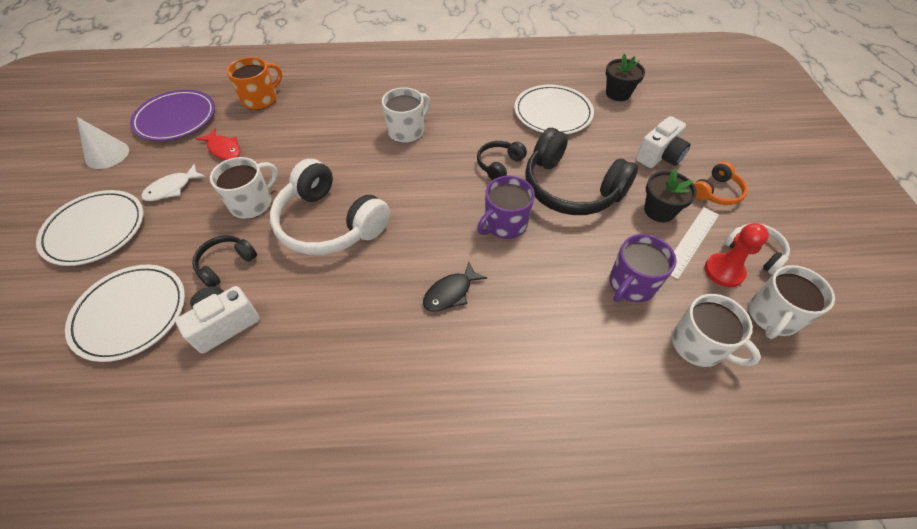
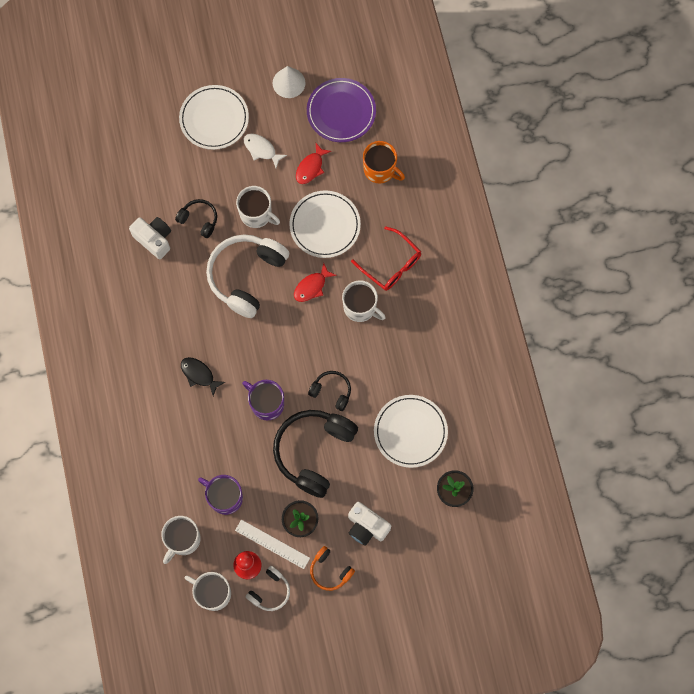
camera: 80 degrees right, 20 degrees up
(131, 313) = (153, 179): white plate -> white plate (325, 225)
(368, 104) = (391, 265): none -> red glasses
(368, 165) = (312, 286): none -> red fish

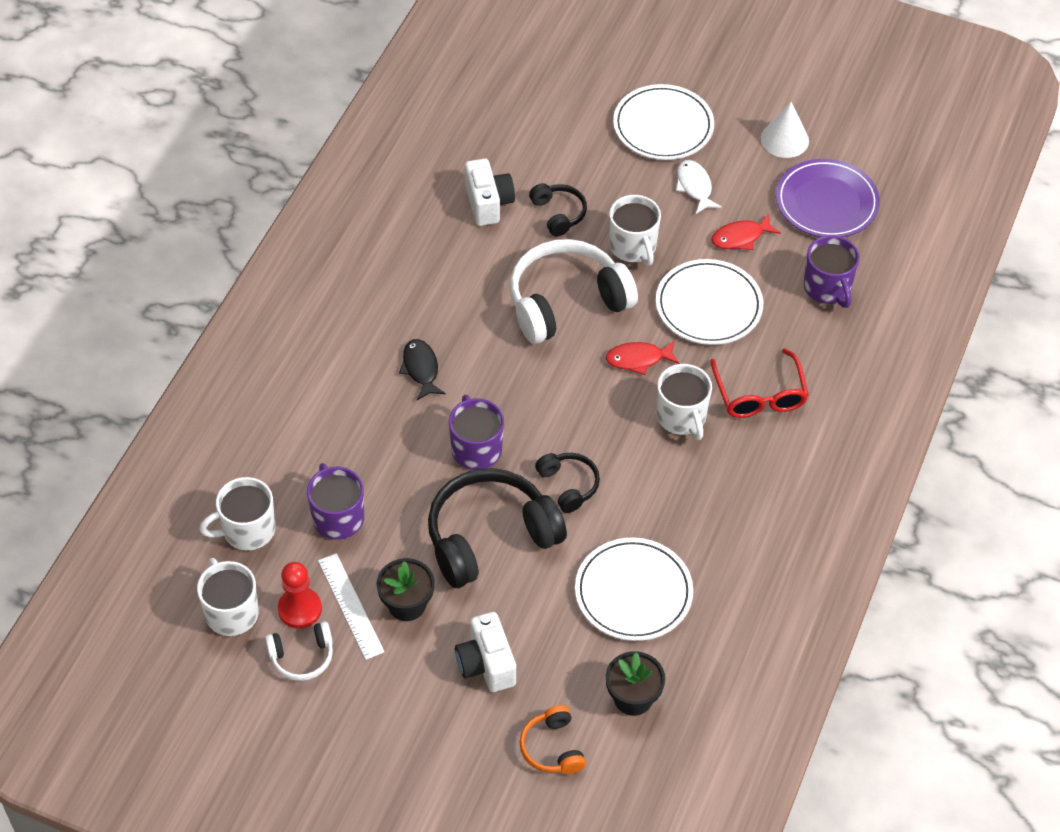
camera: 35 degrees right, 20 degrees down
(330, 571) = (397, 684): orange headphones -> orange headphones (552, 748)
(380, 170) = (827, 288): orange mug -> purple mug

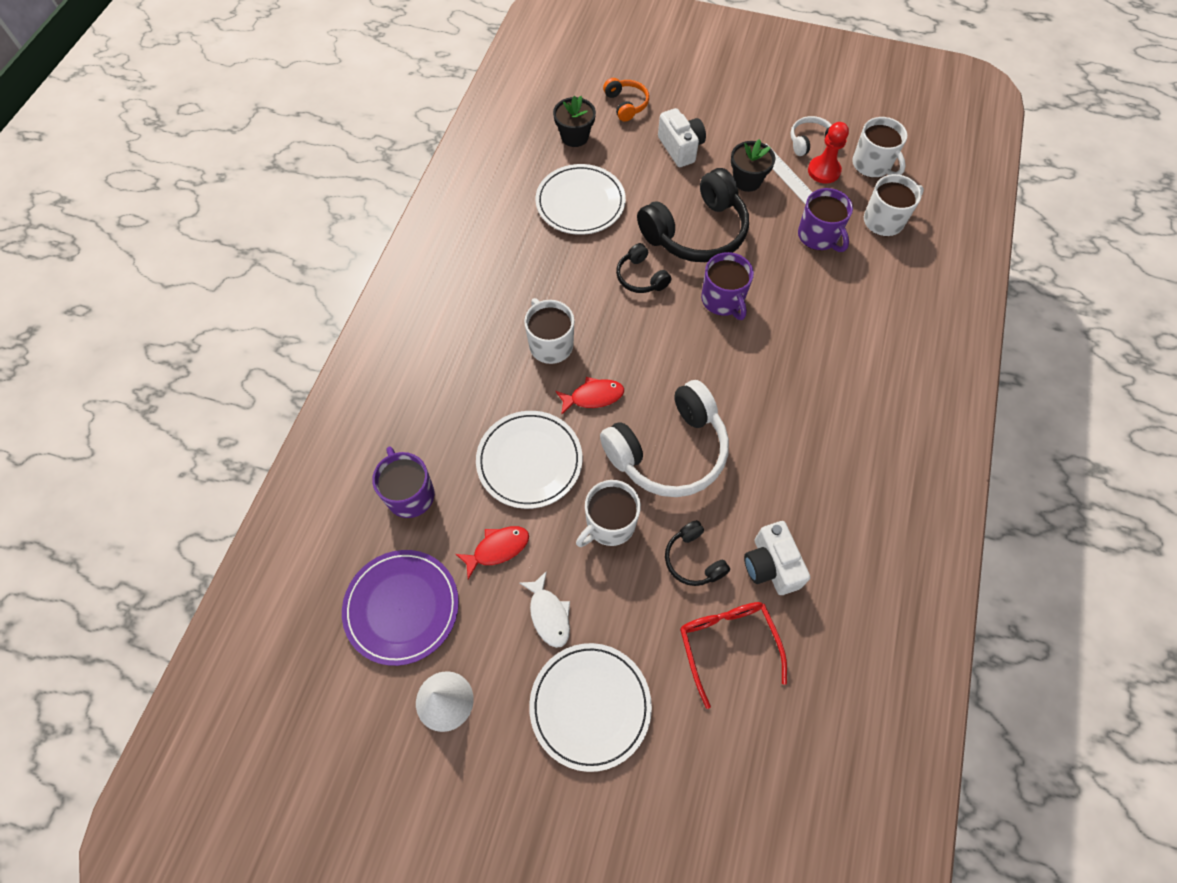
camera: 175 degrees right, 10 degrees up
(421, 369) = (789, 368): black fish -> none
(633, 247) = (609, 524): white mug -> white mug turned 105 degrees counterclockwise
(760, 395) = (481, 372): red glasses -> red glasses (727, 644)

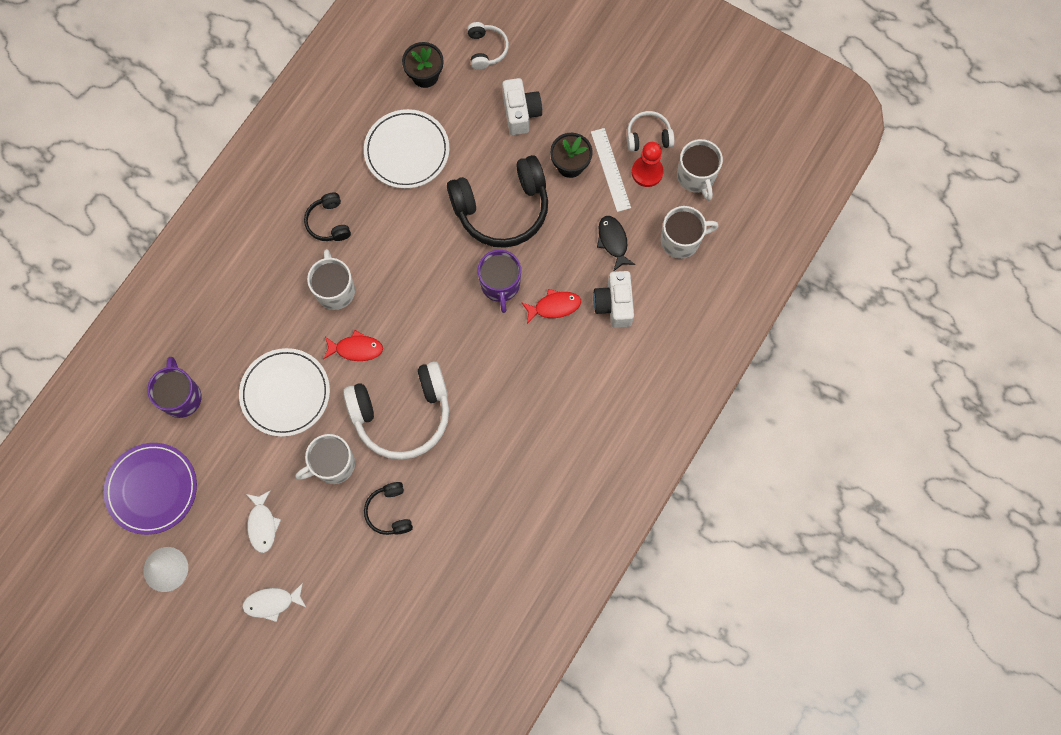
camera: 15 degrees right, 10 degrees up
(497, 548) = (238, 461): red fish -> red fish (554, 306)
(590, 706) = (272, 603): white plate -> white fish
(626, 104) = (486, 49): orange headphones -> white headphones
(641, 277) = (435, 243): black headphones -> black headphones (329, 222)
(727, 644) = (392, 585): red glasses -> none
(770, 566) = (449, 533): white camera -> white camera (614, 304)
(818, 236) = (613, 241): purple mug -> black fish

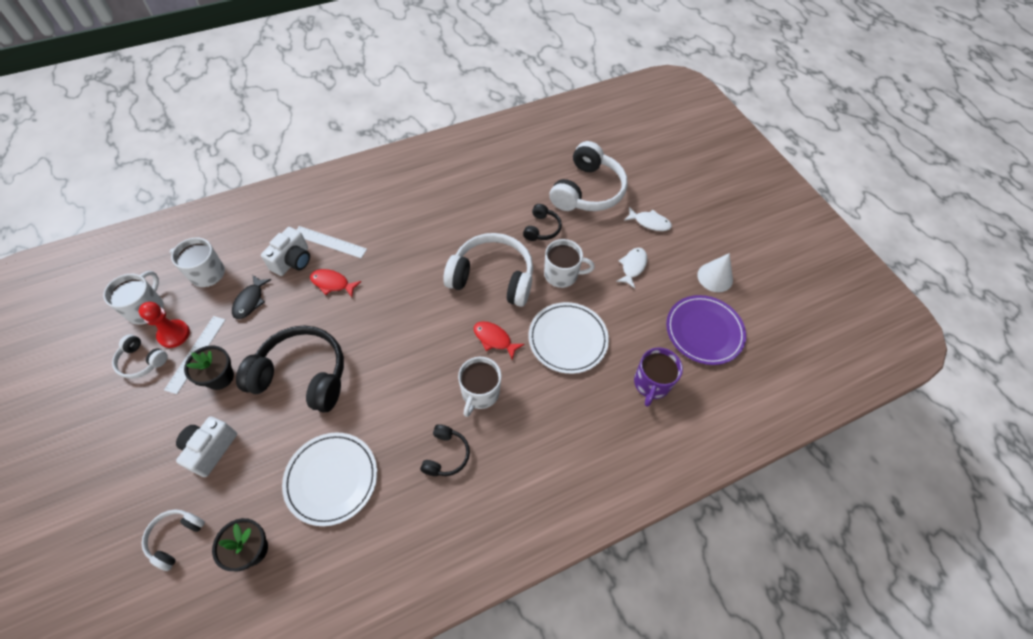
camera: 150 degrees left, 15 degrees down
(369, 605) = (587, 190): none -> white headphones
(500, 285) = (355, 320): purple mug -> none
(598, 348) = (329, 242): none -> white ruler

